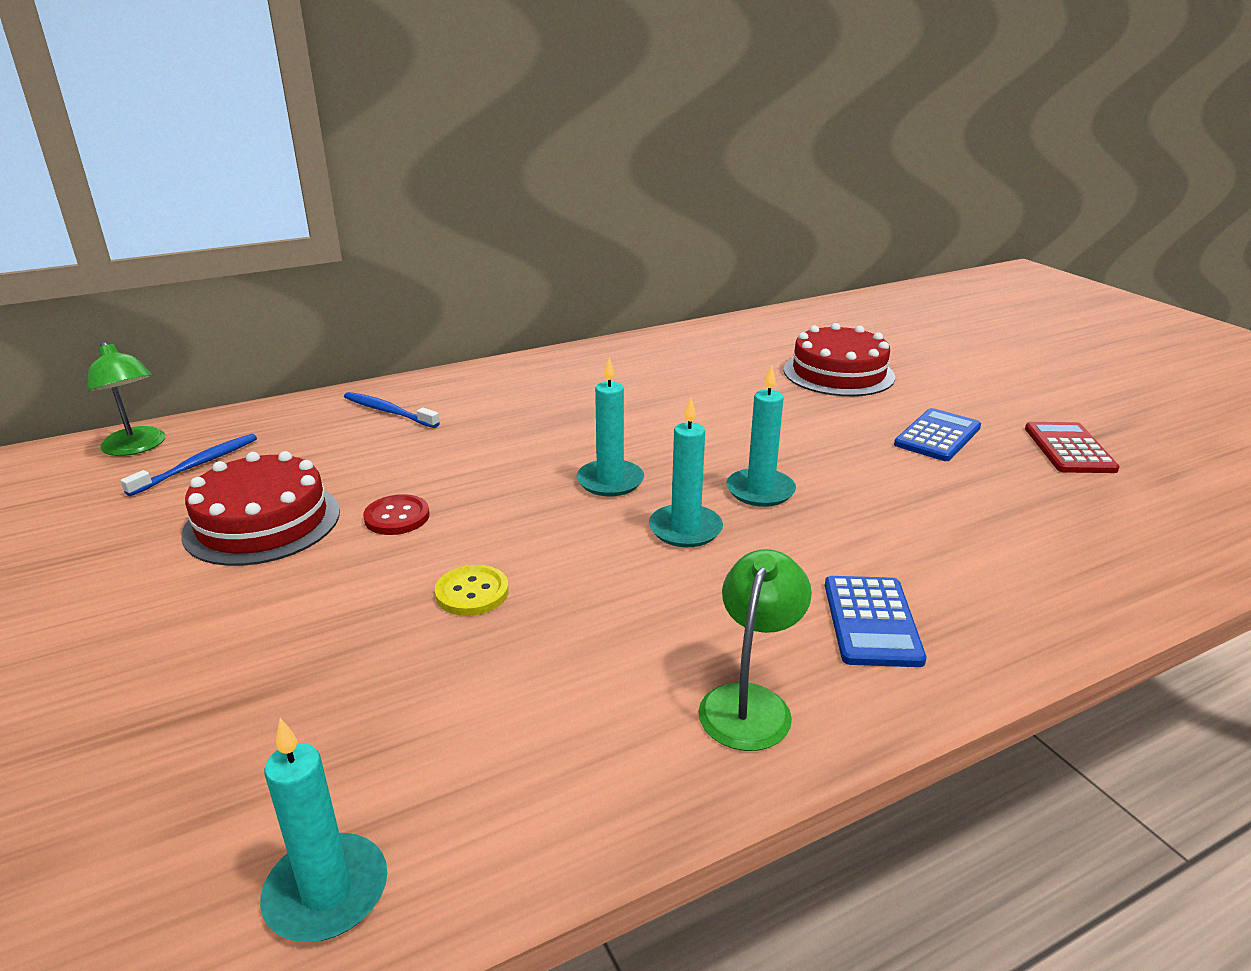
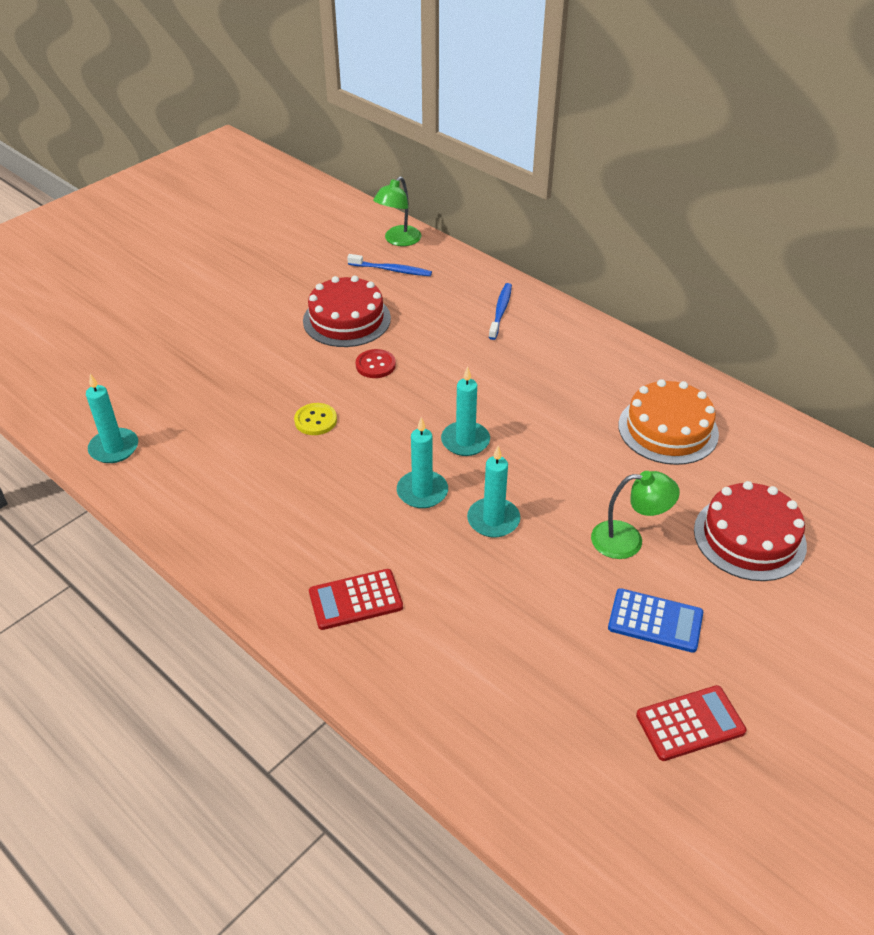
camera: 70 degrees right, 15 degrees up
(672, 372) = (668, 429): none -> orange cake
(750, 702) = (262, 554): green lamp -> green lamp (628, 540)
(871, 622) = (355, 600): blue calculator -> red calculator

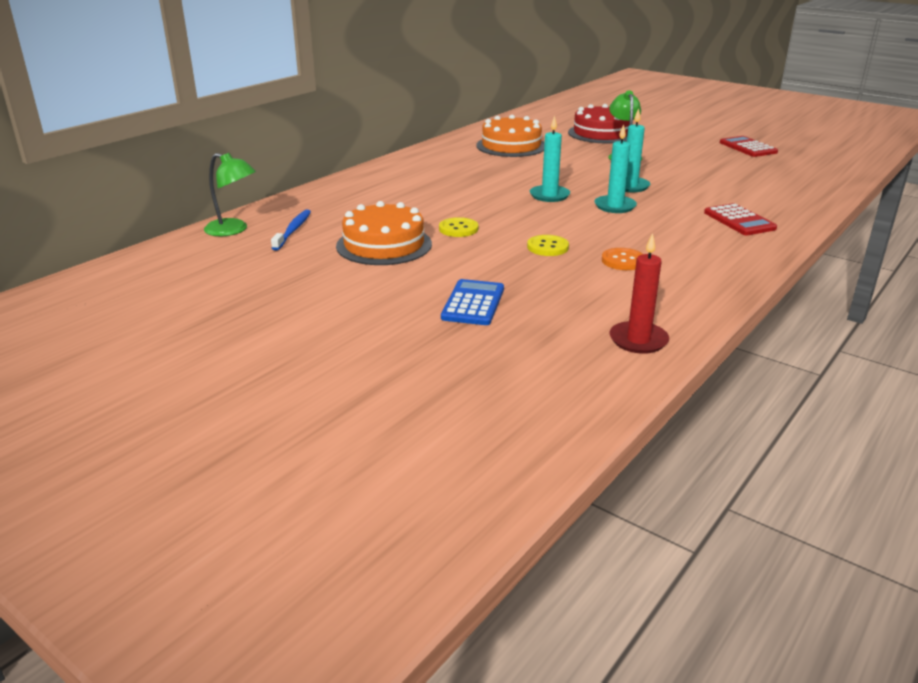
camera: 95 degrees left, 15 degrees down
(114, 448) = (638, 340): turquoise candle -> red candle
(268, 469) = (623, 261): none -> orange button
(346, 319) = (384, 245): red cake -> orange cake
(375, 365) = (458, 229): red button -> yellow button
(500, 311) = (370, 188): blue toothbrush -> none
(655, 621) = (684, 152): blue calculator -> blue calculator (473, 303)

